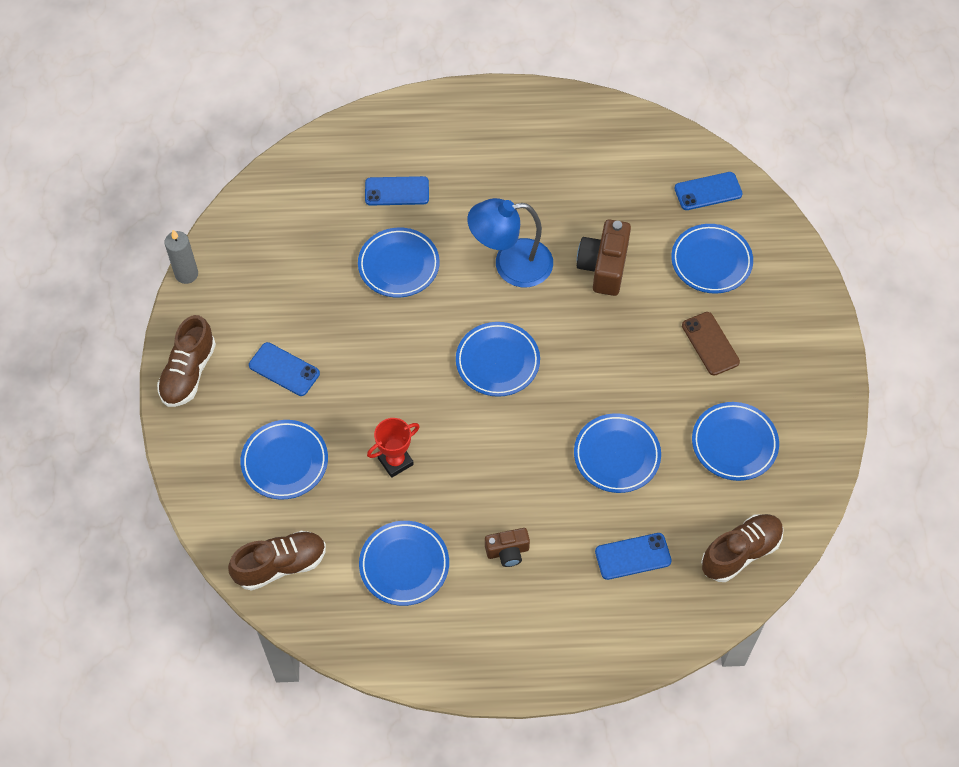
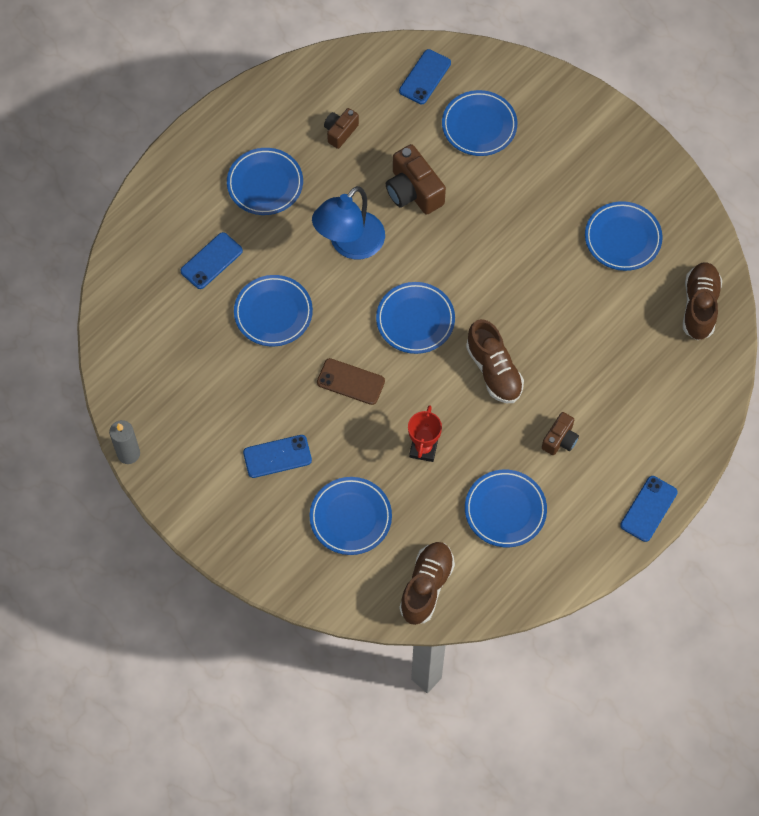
camera: 45 degrees left, 5 degrees up
(188, 373) = (213, 520): brown shoe -> brown shoe (494, 370)
(596, 178) = (340, 132): none -> brown camera
(616, 455) = (559, 313): blue plate -> blue plate (265, 184)
(633, 556) = (639, 370): blue phone -> blue phone (648, 509)
(710, 344) = (538, 184): brown phone -> brown phone (350, 382)

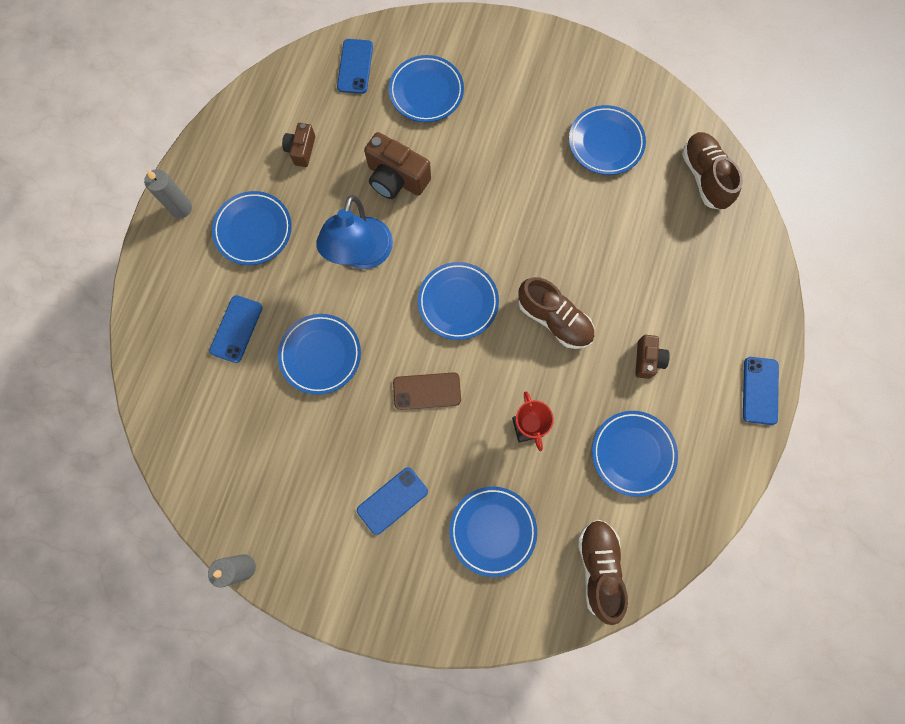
camera: 25 degrees left, 10 degrees up
(211, 139) = (181, 208): none -> grey candle

